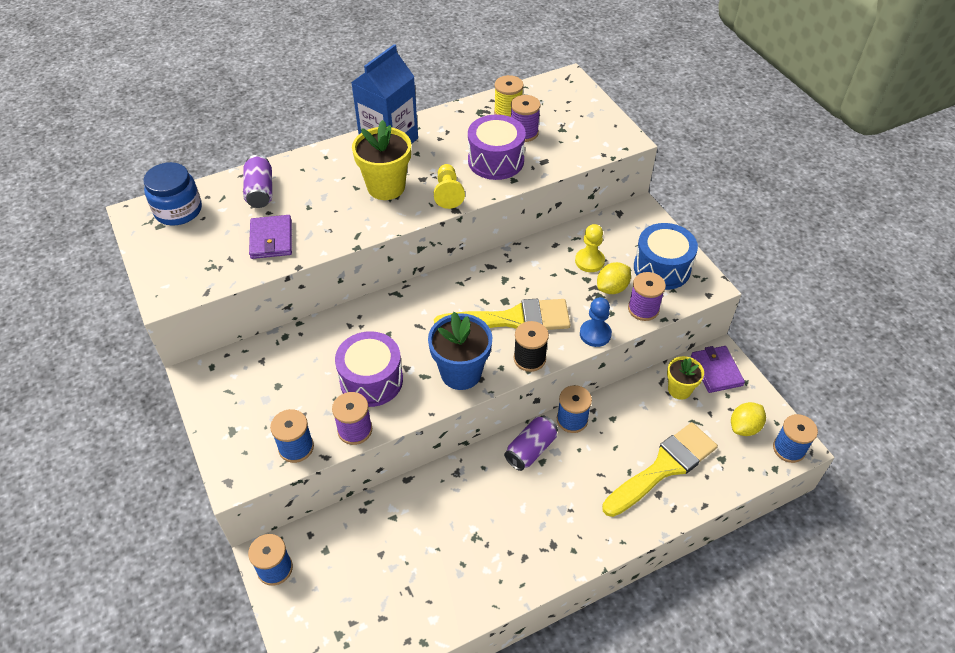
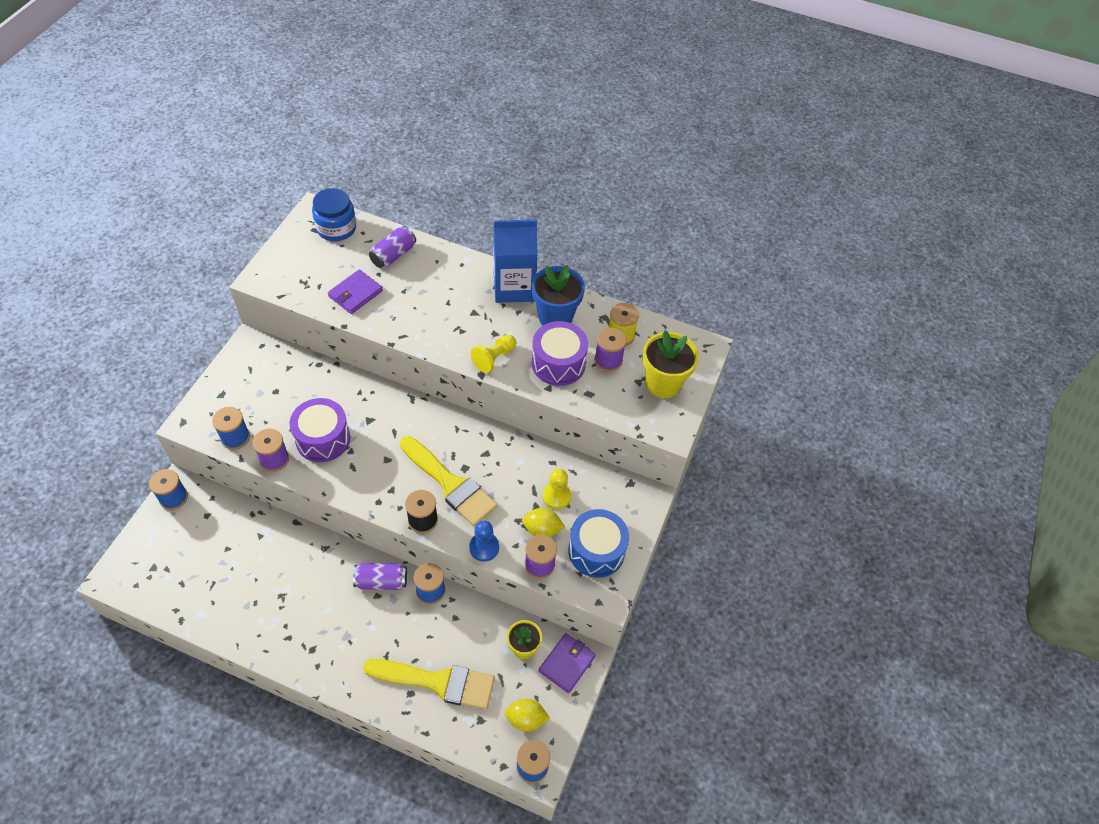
camera: 45 degrees right, 5 degrees up
(386, 187) = (465, 319): yellow flower pot -> yellow flower pot (663, 383)
(461, 373) = (373, 486): blue flower pot -> blue flower pot (555, 317)

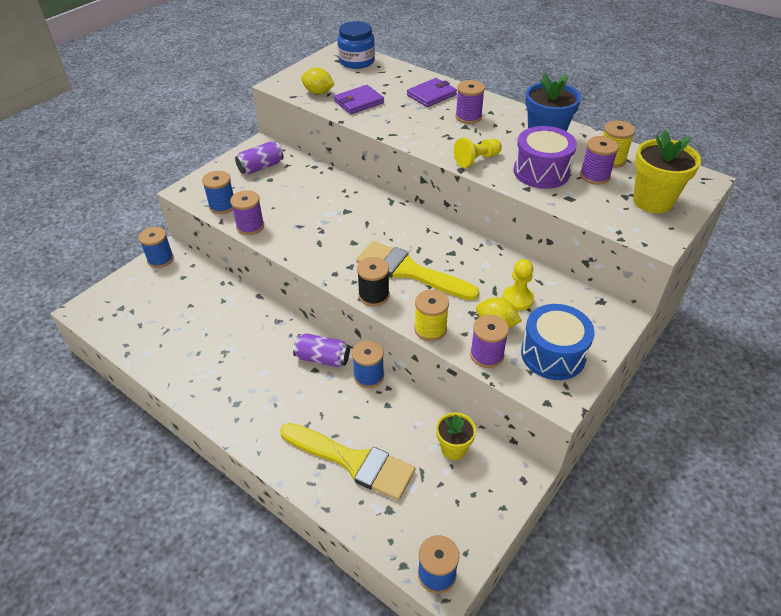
camera: 20 degrees right, 10 degrees down
(323, 439) = (299, 218): purple drum -> none
(393, 255) = (401, 82): purple can -> purple can (261, 167)
(450, 484) = (409, 271): yellow brush -> yellow brush turned 150 degrees clockwise
(474, 298) = (468, 117): none -> purple spool
(484, 547) = (430, 329): blue pawn -> yellow spool
(514, 287) = (508, 114): blue carton -> none
(526, 719) = (440, 521): yellow lemon -> yellow lemon (318, 92)
(567, 664) = (499, 475): purple wallet -> purple wallet (431, 95)

